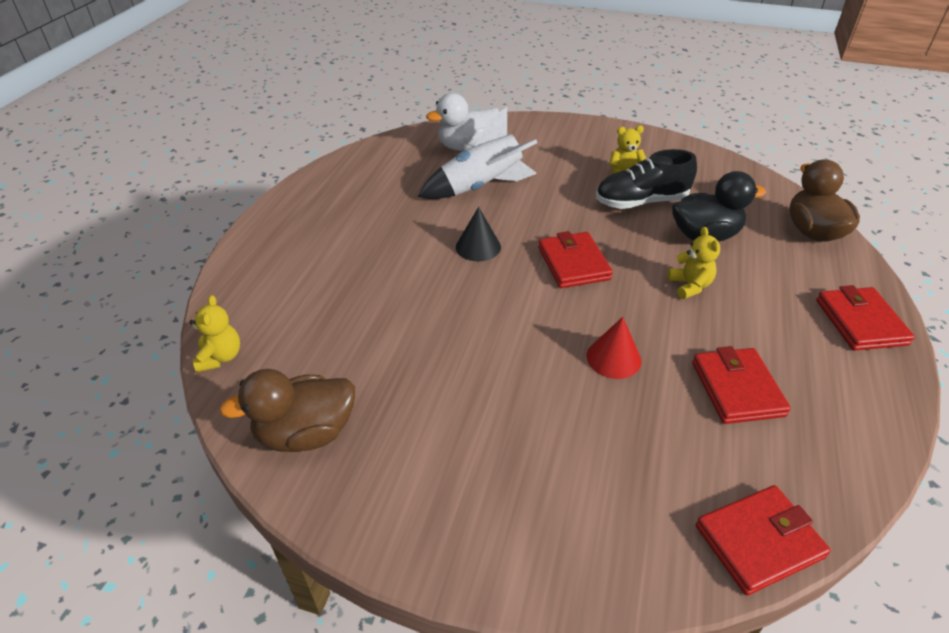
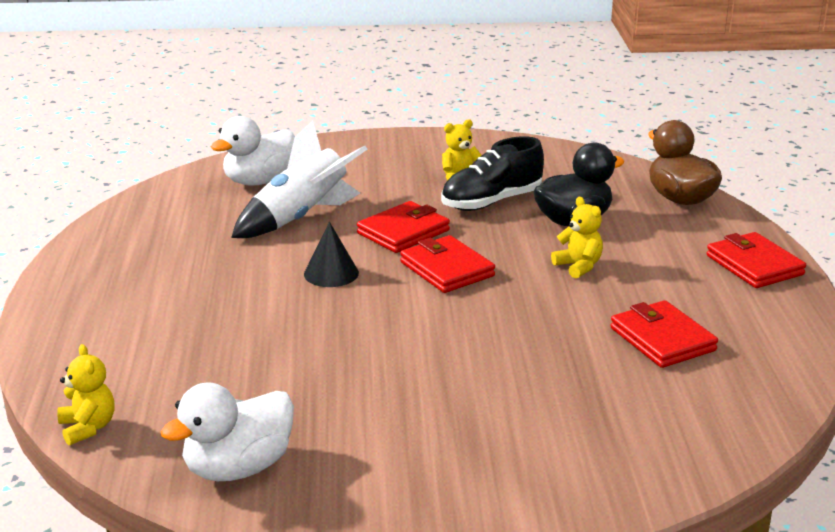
camera: 20 degrees left, 15 degrees down
(306, 433) = (238, 468): brown duck -> white duck
(613, 358) = (531, 340): red cone -> none
(758, 541) = (730, 444): red wallet -> red wallet (403, 232)

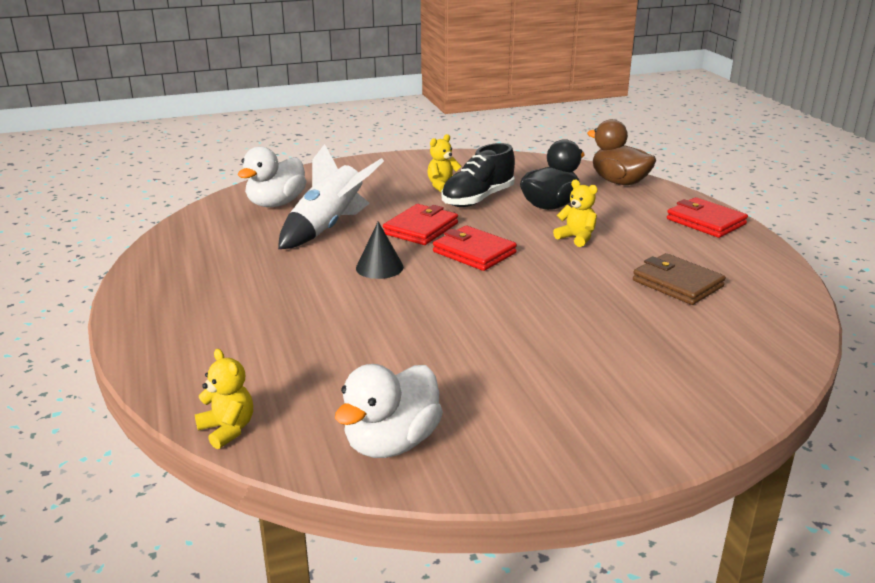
camera: 15 degrees left, 0 degrees up
(662, 339) = (677, 283): red wallet -> brown wallet

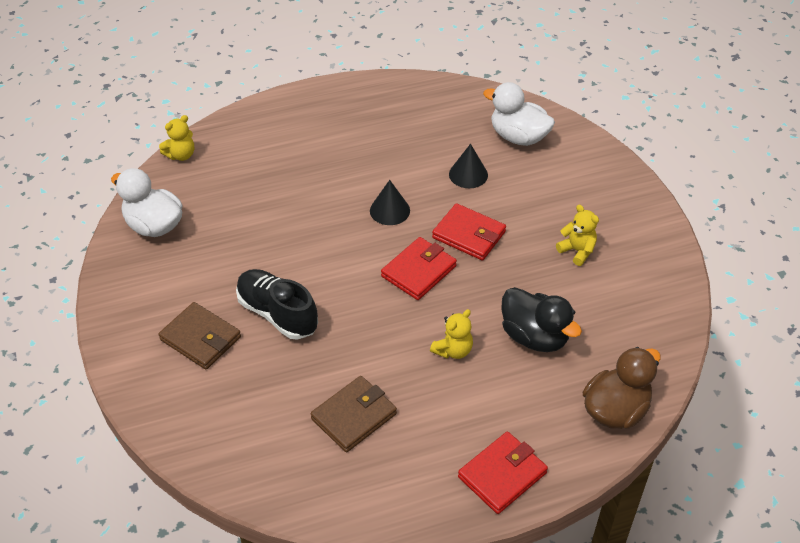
camera: 90 degrees right, 20 degrees up
(328, 227) = (468, 174): white rocket -> black cone
(478, 199) = (546, 278): black shoe -> black shoe (277, 314)
(605, 383) = (200, 338): none -> brown wallet

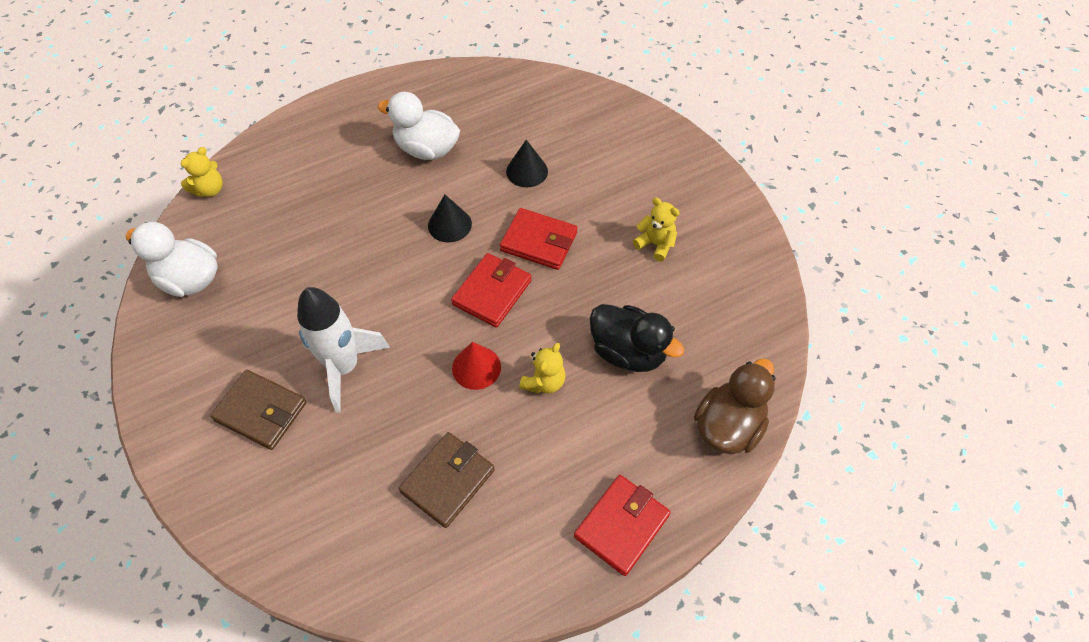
camera: 10 degrees left, 10 degrees up
(277, 314) = (344, 367): black shoe -> white rocket
(394, 330) = (476, 367): none -> red cone
(518, 137) = (572, 121): white duck -> white duck (427, 149)

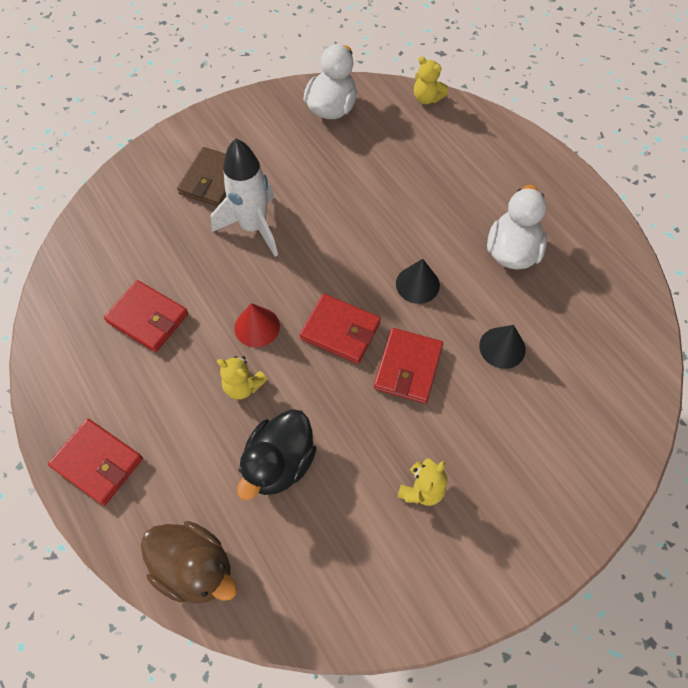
camera: 85 degrees right, 5 degrees up
(448, 481) = (148, 318): brown wallet -> red wallet

